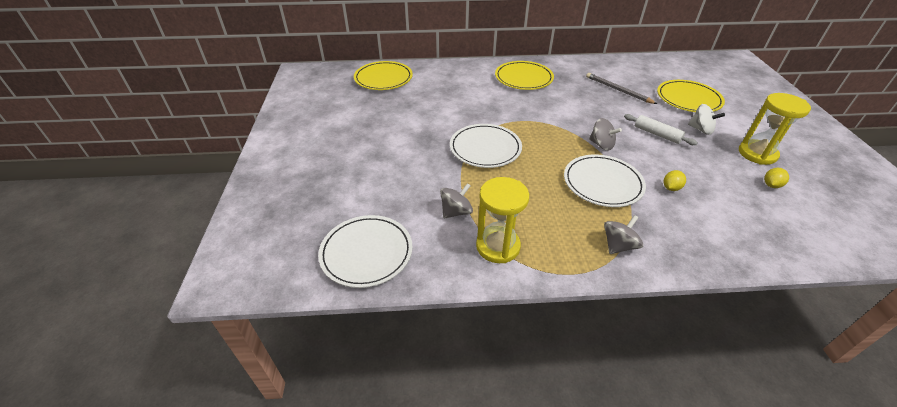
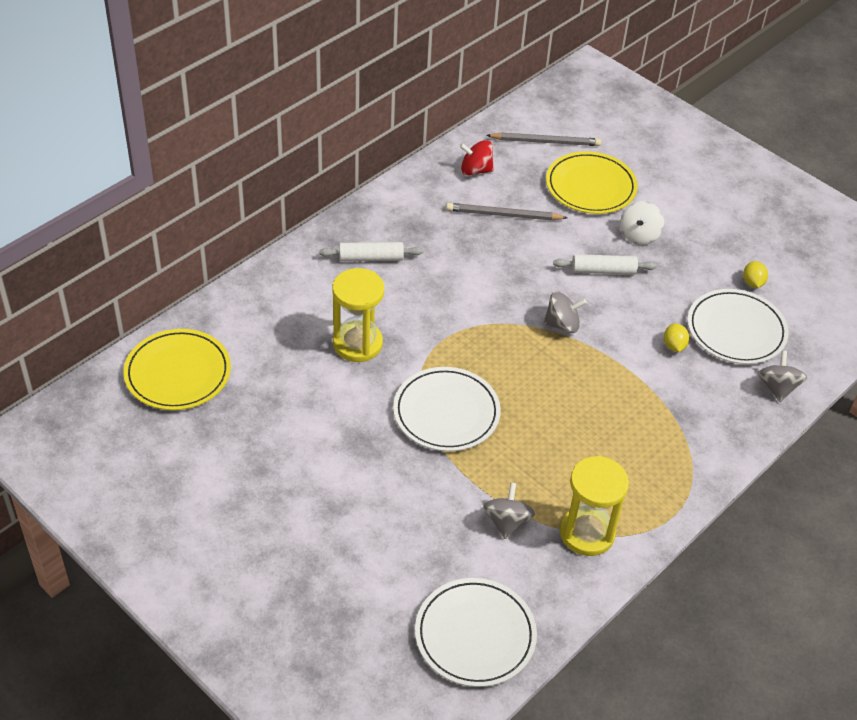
camera: 45 degrees left, 5 degrees up
(523, 78) = (371, 258): yellow plate -> white rolling pin
(602, 183) = (609, 382): white plate -> white plate (736, 330)
(618, 245) = (685, 453): grey spinning top -> grey spinning top (777, 387)
(621, 70) = (475, 170): none -> red spinning top
(678, 74) = (545, 142): none -> grey pencil
(700, 129) = (639, 235): white spinning top -> white spinning top turned 120 degrees clockwise
(757, 154) = (714, 242): yellow hourglass -> yellow hourglass (357, 344)

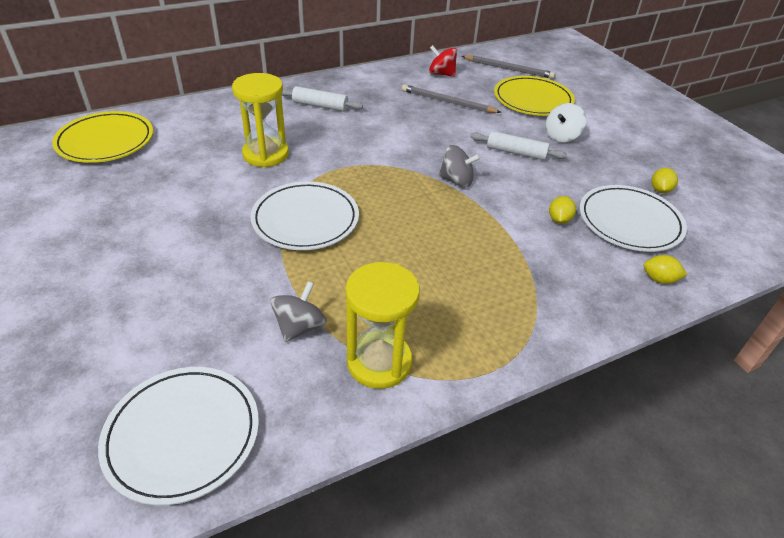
camera: 20 degrees right, 5 degrees down
(777, 387) = (659, 279): grey spinning top -> yellow lemon

